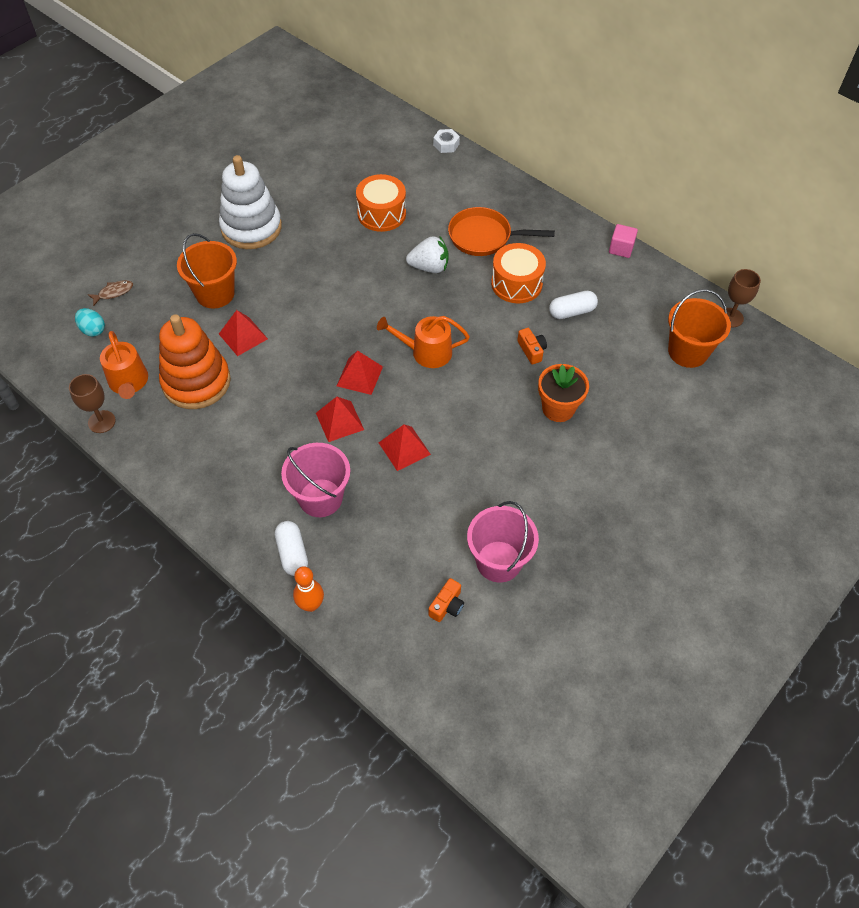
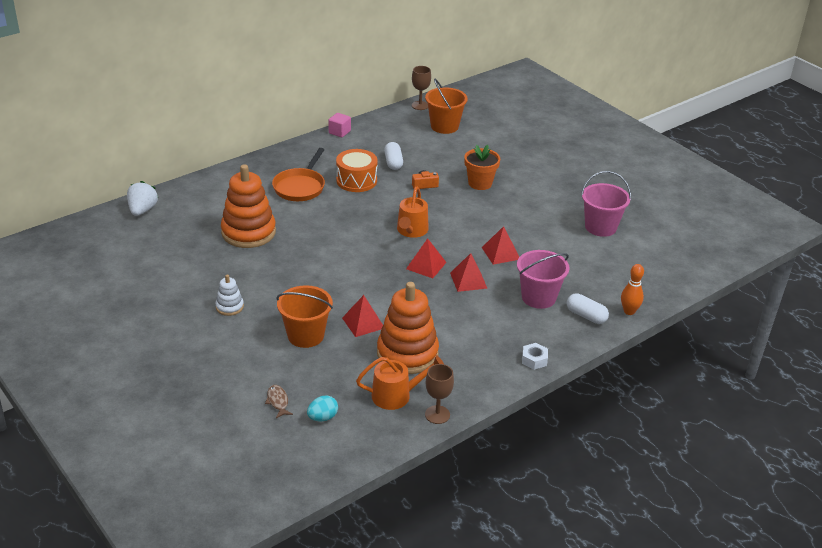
camera: 80 degrees left, 20 degrees down
(251, 228) = (229, 307): white stacking toy -> white stacking toy, size x0.47
(292, 553) = (586, 316): white capsule -> white capsule turned 45 degrees clockwise
(381, 214) = (248, 232): orange drum -> orange stacking toy
(429, 267) = (322, 217): white strawberry -> white strawberry (142, 210)
(446, 144) = (180, 188): white nut -> white nut (534, 360)
(447, 606) = (633, 252): orange camera -> none

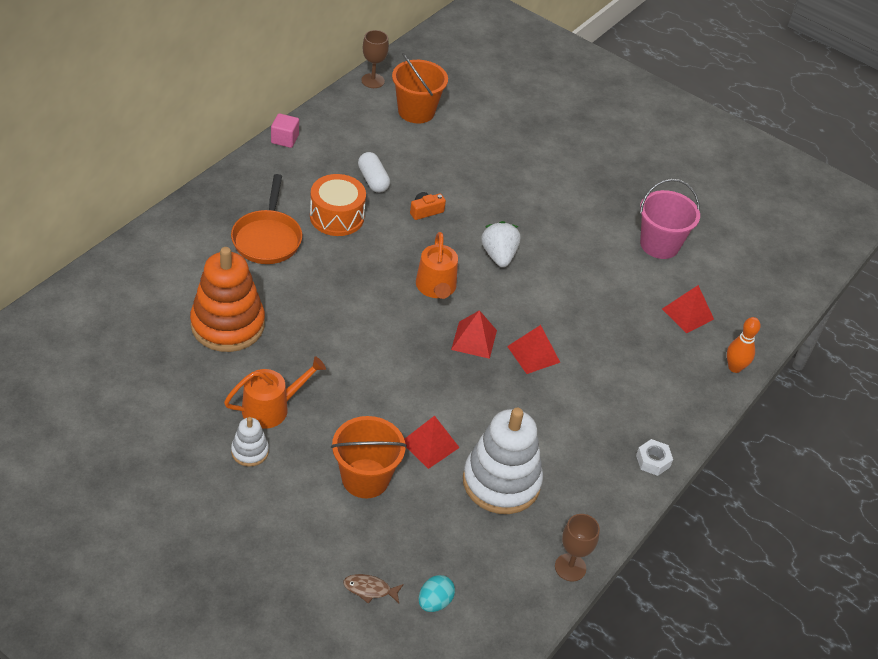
camera: 20 degrees left, 10 degrees up
(142, 210) = (67, 311): white strawberry -> white strawberry (499, 256)
(278, 401) = (369, 589): brown fish -> brown fish turned 45 degrees counterclockwise
(396, 395) = (511, 549): orange watering can -> orange watering can (271, 408)
(407, 354) = (501, 482): orange stacking toy -> white stacking toy
(480, 183) = (493, 198): orange flower pot -> none
(500, 253) = (557, 304): red pyramid -> red pyramid (687, 314)
(538, 297) = (625, 365): pink bucket -> none
(586, 316) = (689, 383): white capsule -> none

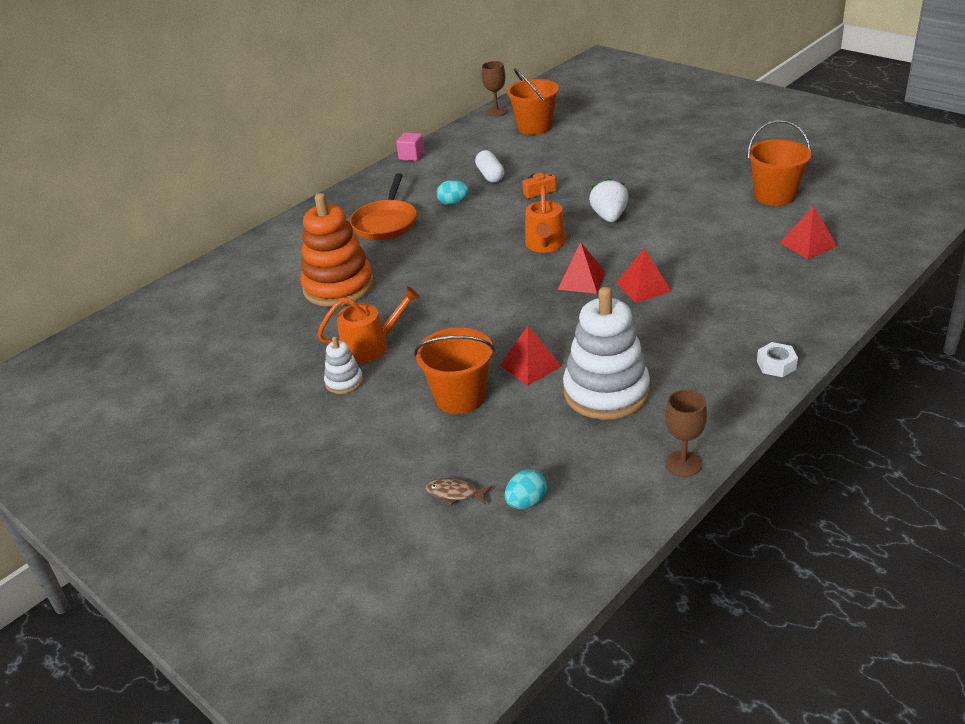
camera: 15 degrees right, 10 degrees down
(337, 217) = (453, 203): orange drum -> turquoise egg
(659, 244) = (774, 195): pink bucket -> orange bucket
(734, 367) = (864, 282): orange bowling pin -> none

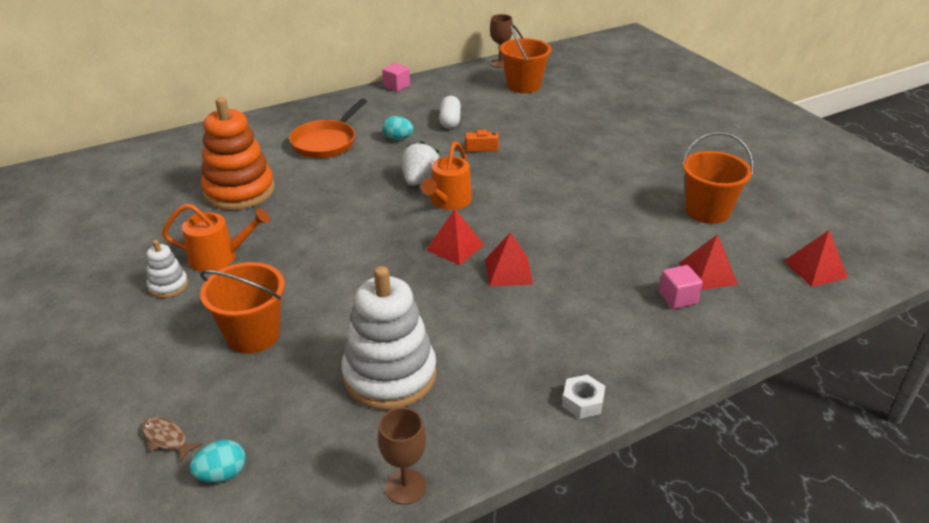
camera: 15 degrees right, 0 degrees up
(530, 365) = (341, 322): red pyramid -> red pyramid (815, 269)
(609, 217) = (528, 190): white strawberry -> white strawberry (420, 180)
(797, 269) = (677, 298): none -> pink cube

